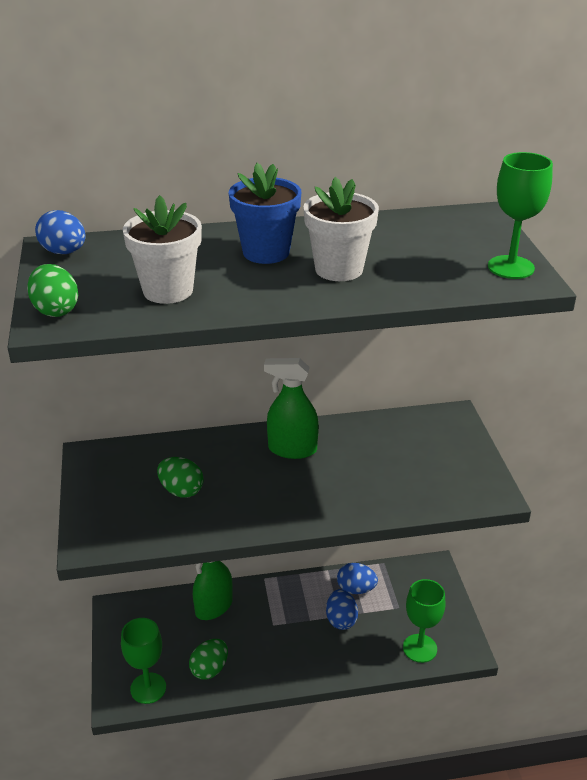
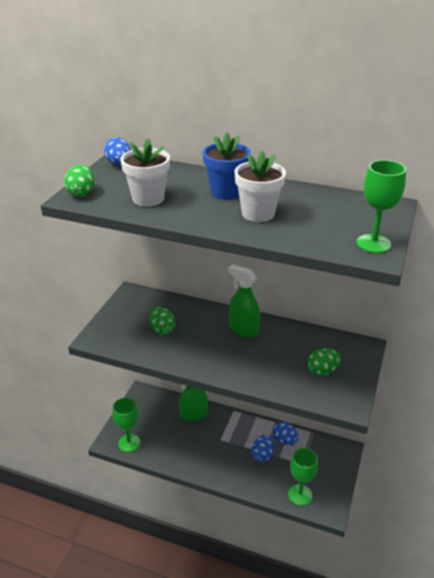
camera: 30 degrees right, 0 degrees up
(209, 669) = (168, 448): green egg -> green egg (322, 371)

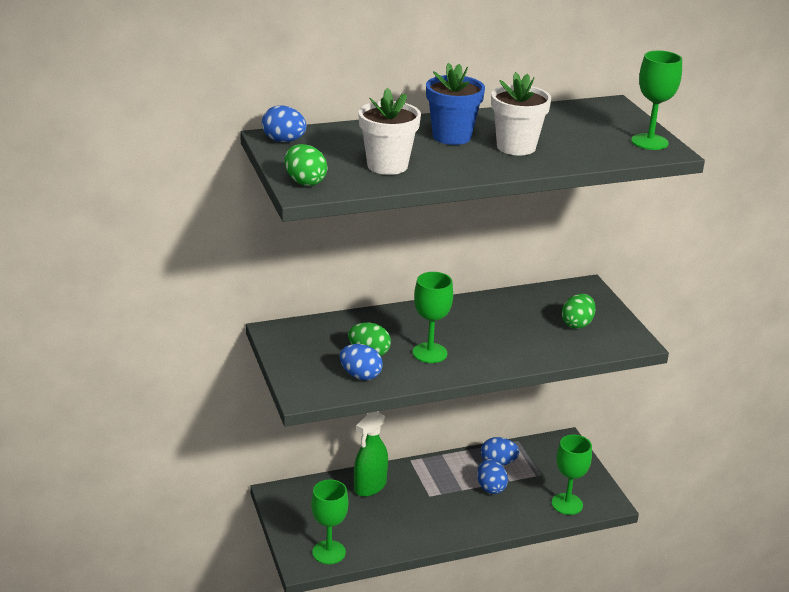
camera: 40 degrees left, 5 degrees down
(138, 342) = (360, 375): none -> blue egg
(197, 346) = (429, 353): none -> green goblet
(243, 329) = (454, 318): green spray bottle -> none

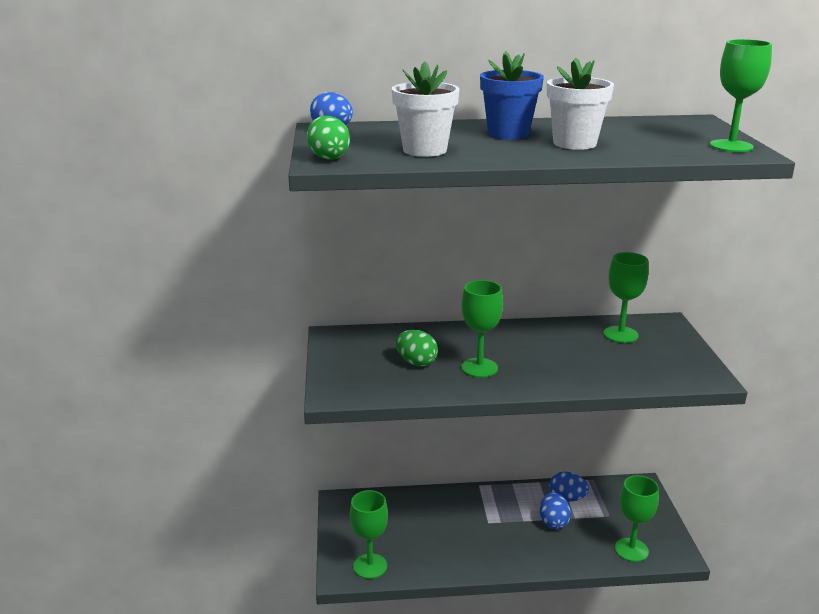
camera: 15 degrees right, 5 degrees down
(360, 375) = (399, 382): blue egg -> none
(370, 486) = (431, 505): green spray bottle -> none
(548, 304) = (620, 334): none -> green goblet
(577, 324) = (647, 355): green egg -> none

